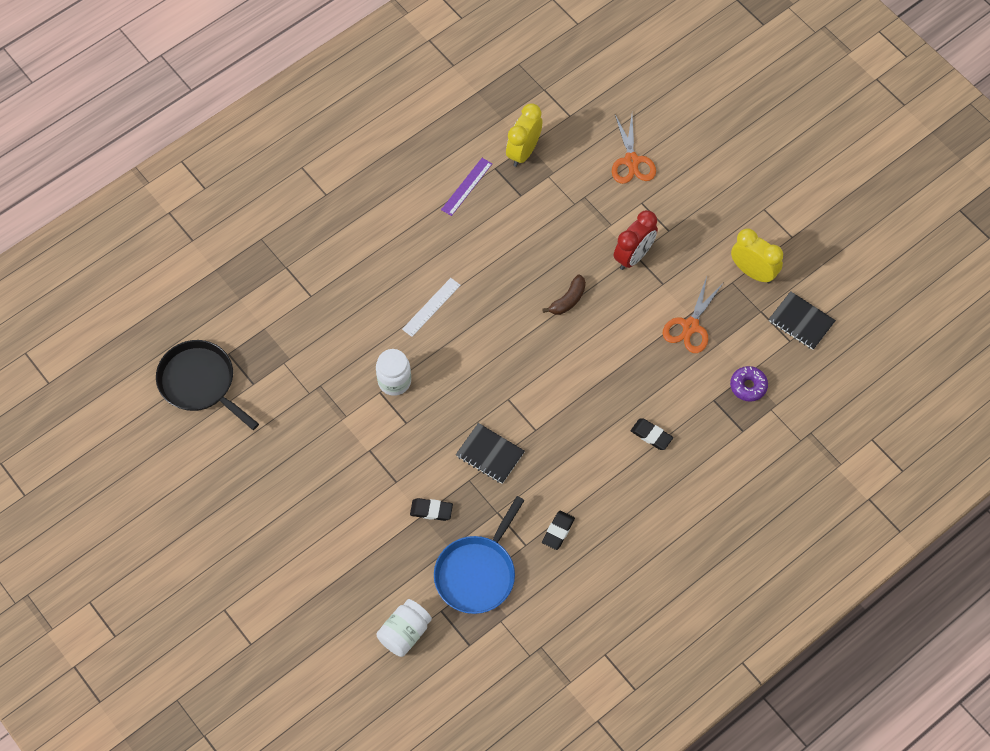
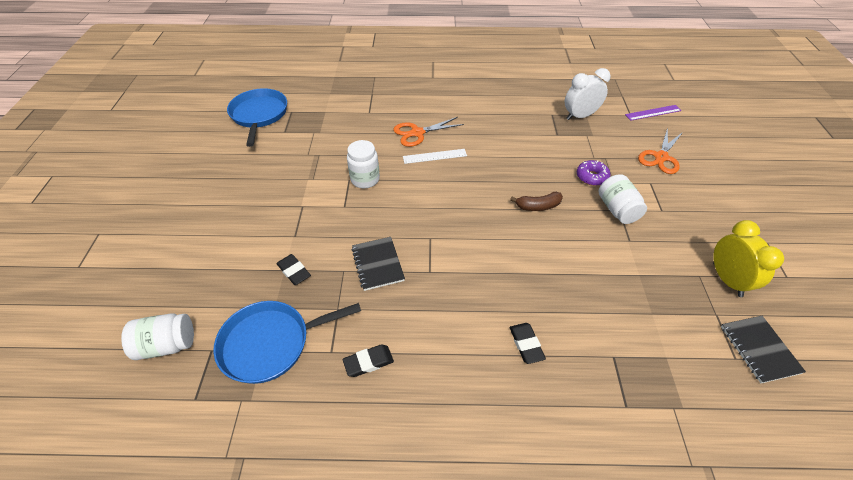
camera: 40 degrees right, 15 degrees down
(200, 382) = (259, 115): black pan -> blue pan
(466, 186) = (523, 113): purple ruler -> purple ruler (653, 112)
(523, 152) = (580, 116): yellow clock -> white clock
(633, 256) = (617, 209): red clock -> white jar
(690, 326) = (633, 284): orange scissors -> orange scissors (417, 133)
(748, 386) = (660, 369): purple donut -> purple donut (591, 177)

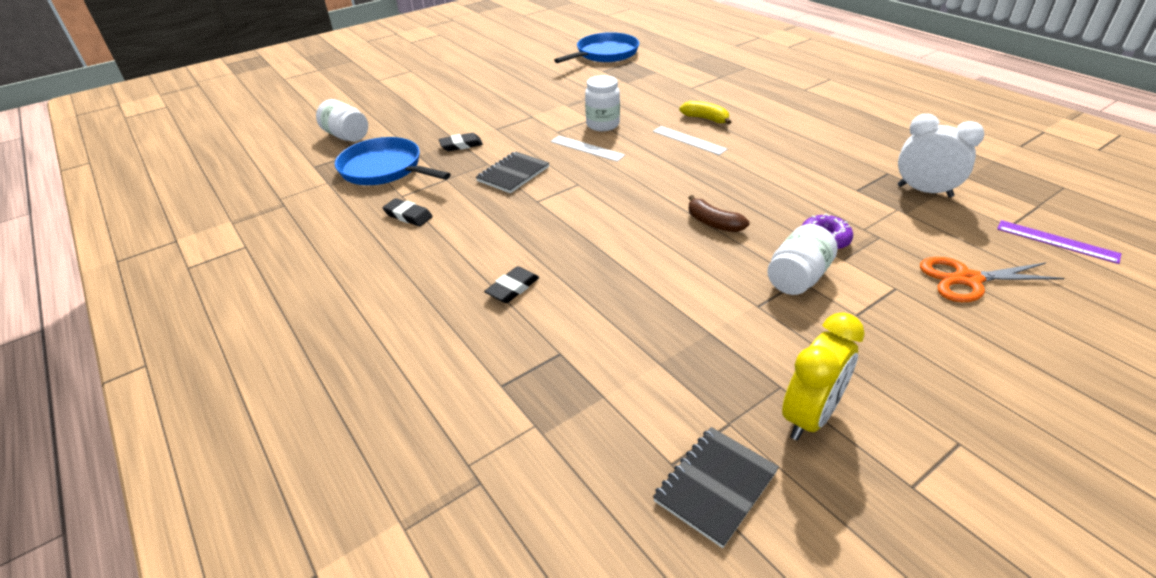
camera: 55 degrees right, 10 degrees down
(294, 271) = (461, 145): black eraser -> black eraser turned 60 degrees clockwise
(388, 206) = (587, 148): none -> white ruler
(417, 133) = (705, 119): orange scissors -> yellow banana

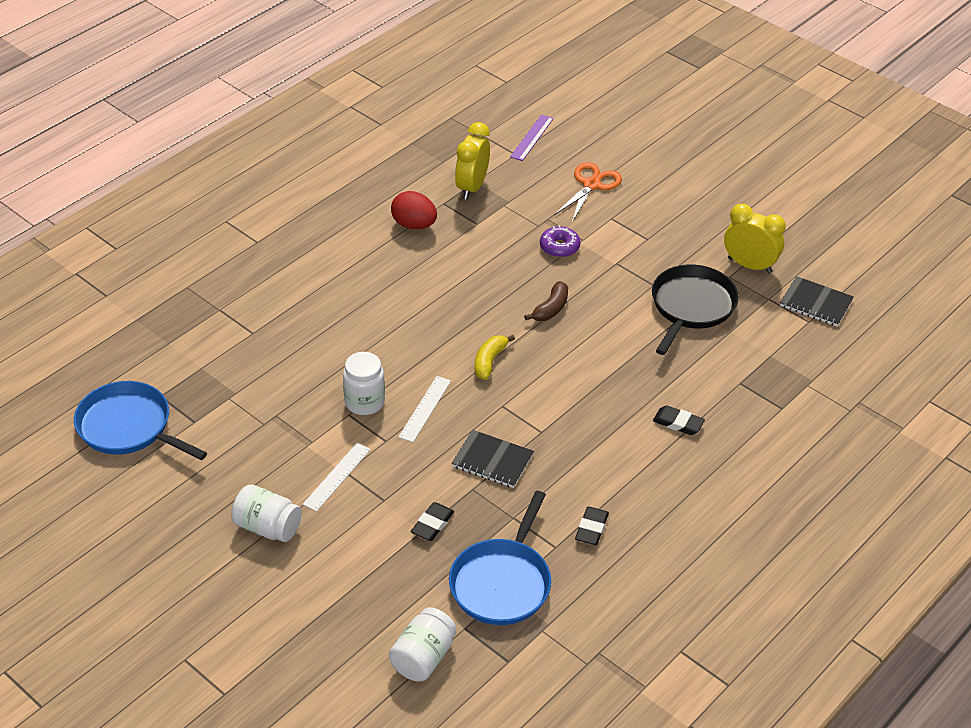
camera: 105 degrees left, 5 degrees up
(461, 145) = (432, 524): black eraser -> black eraser turned 60 degrees clockwise
(689, 140) = (395, 329): white ruler -> white ruler (337, 476)
(705, 119) = (341, 318): yellow banana -> yellow banana (489, 361)
(713, 333) = (691, 306): none -> black pan
(797, 278) = (614, 264): white jar -> white jar (267, 527)
(845, 155) = (414, 225): none -> red egg
(924, 191) = (472, 187): white clock -> yellow clock
(967, 279) = (591, 185): orange scissors -> orange scissors turned 135 degrees counterclockwise

